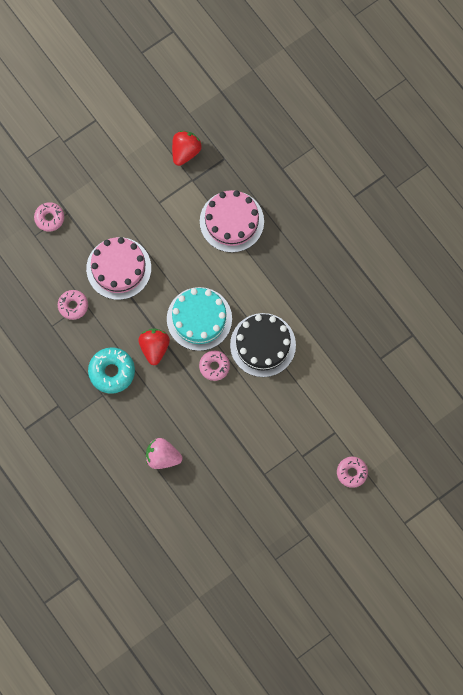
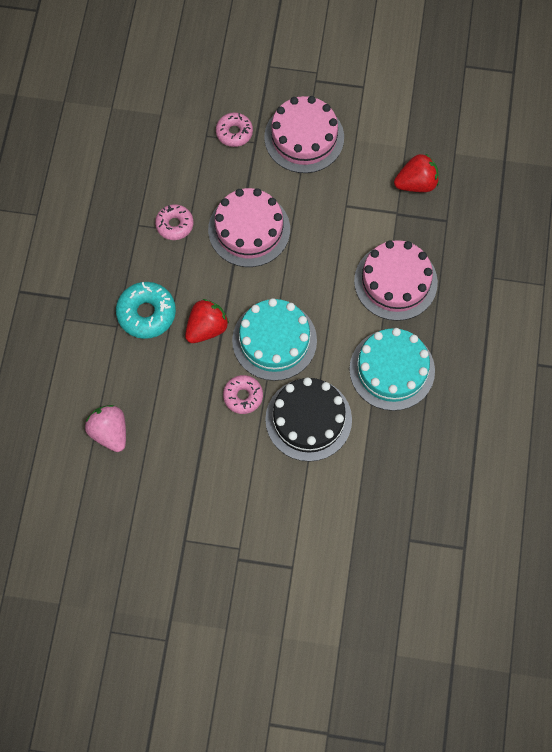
camera: 45 degrees right, 5 degrees down
(93, 183) = (304, 137): none -> pink cake
(279, 274) = (392, 370): none -> turquoise cake
(352, 472) = (268, 622): pink donut -> none

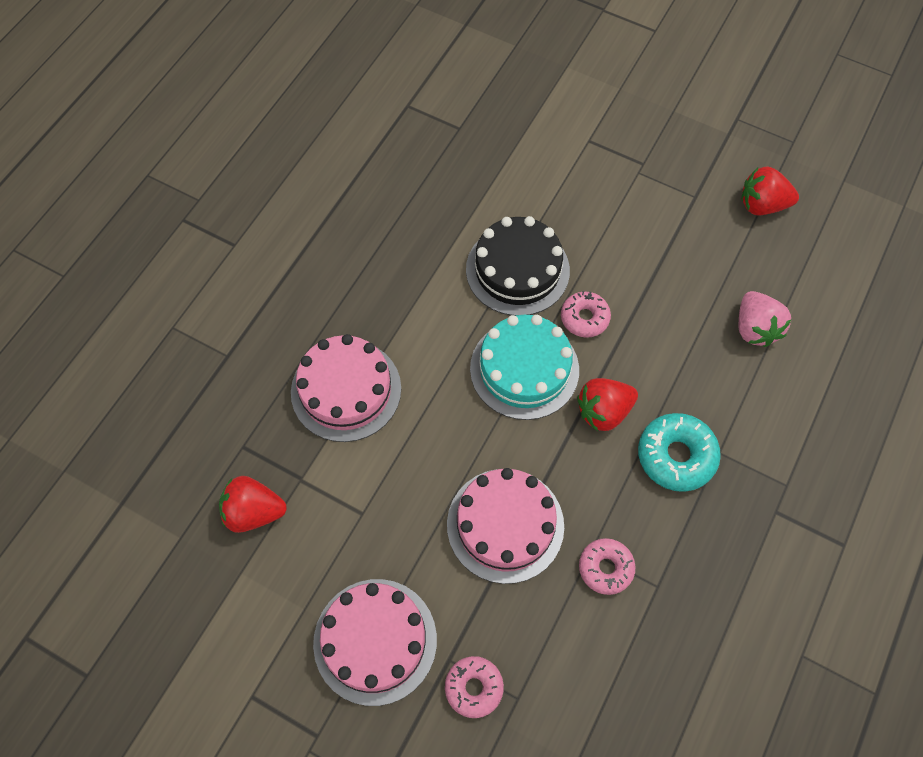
camera: 160 degrees left, 5 degrees down
(125, 551) = (762, 205): none -> red strawberry
(392, 370) = (399, 291): turquoise cake -> none

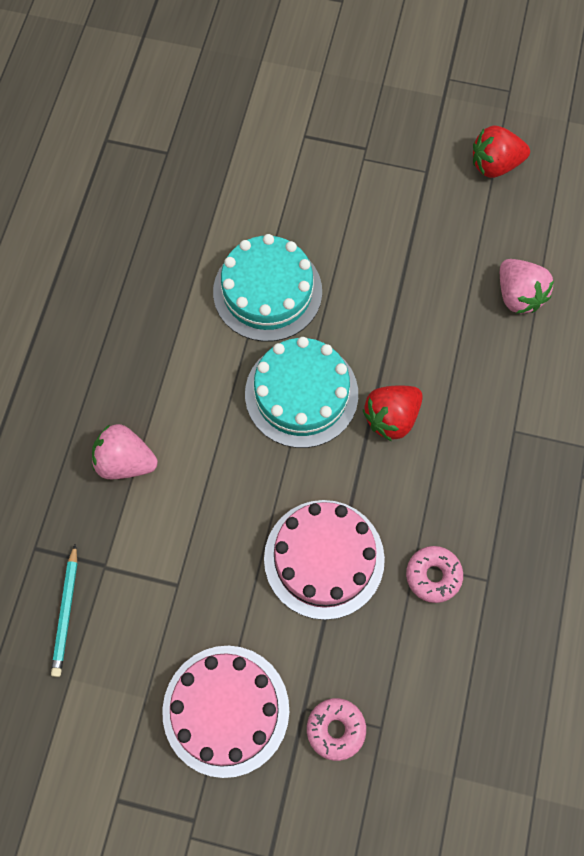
camera: 15 degrees left, 5 degrees up
(254, 512) = (66, 613): red strawberry -> turquoise pencil
(346, 390) = (125, 461): pink cake -> pink strawberry
(517, 270) = (267, 291): black cake -> turquoise cake
(584, 318) = (348, 326): pink donut -> none
(676, 456) = (473, 445): turquoise donut -> none

